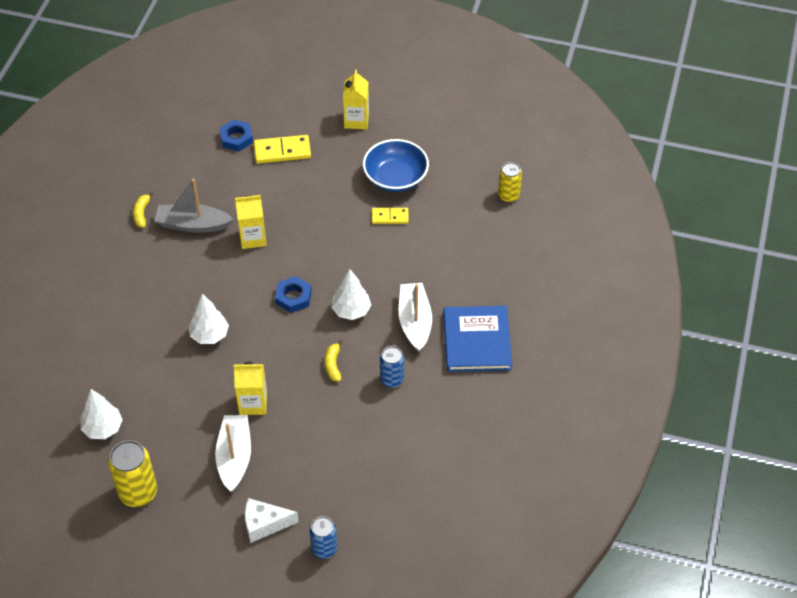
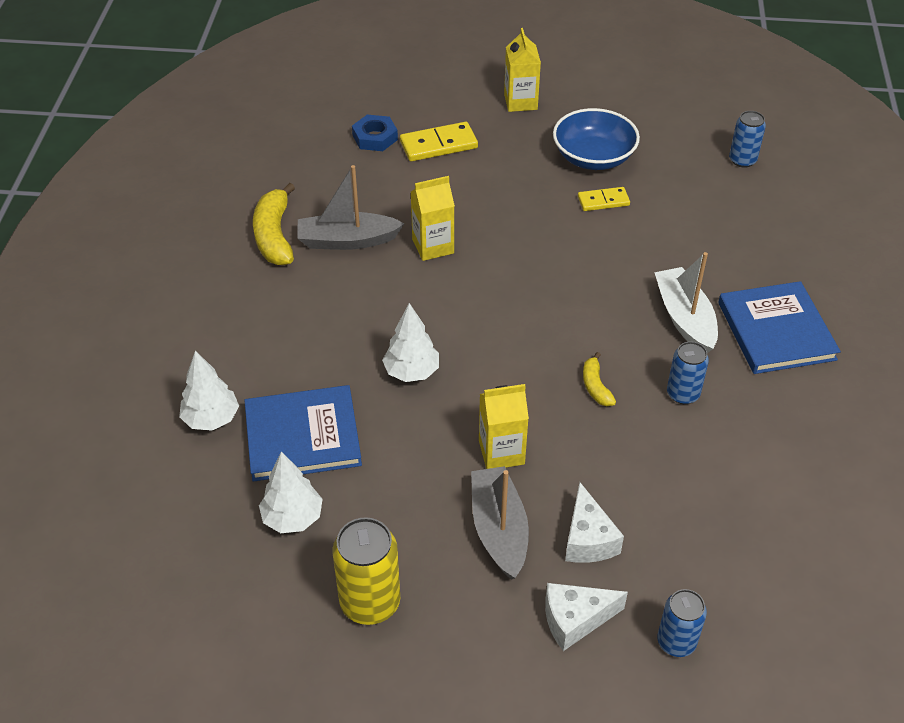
camera: 10 degrees left, 5 degrees down
(123, 372) = (302, 436): none -> blue book
(142, 213) = (274, 235): yellow banana -> yellow banana, size x1.86
(234, 457) = (499, 529): white boat -> grey boat
(290, 472) = (588, 539): none -> white cheese
(293, 297) = (511, 310): blue nut -> none
(351, 311) = (595, 316): white tree -> white tree (211, 419)
(508, 195) = (742, 160): yellow can -> blue can

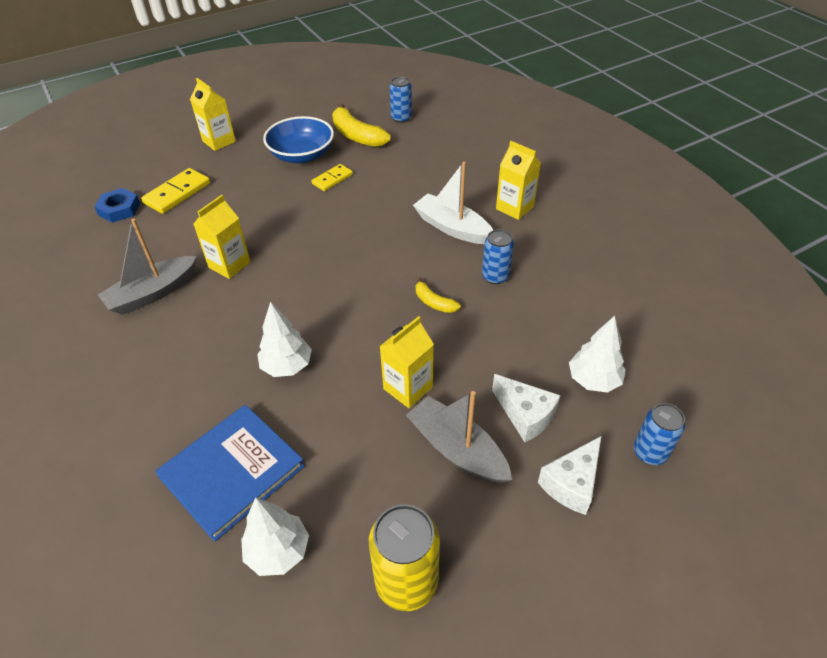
camera: 35 degrees left, 0 degrees up
(211, 419) = (131, 508): white tree -> white tree (593, 380)
(274, 235) = (82, 319): yellow banana -> yellow banana (357, 136)
(776, 331) = (514, 208): blue book -> yellow carton

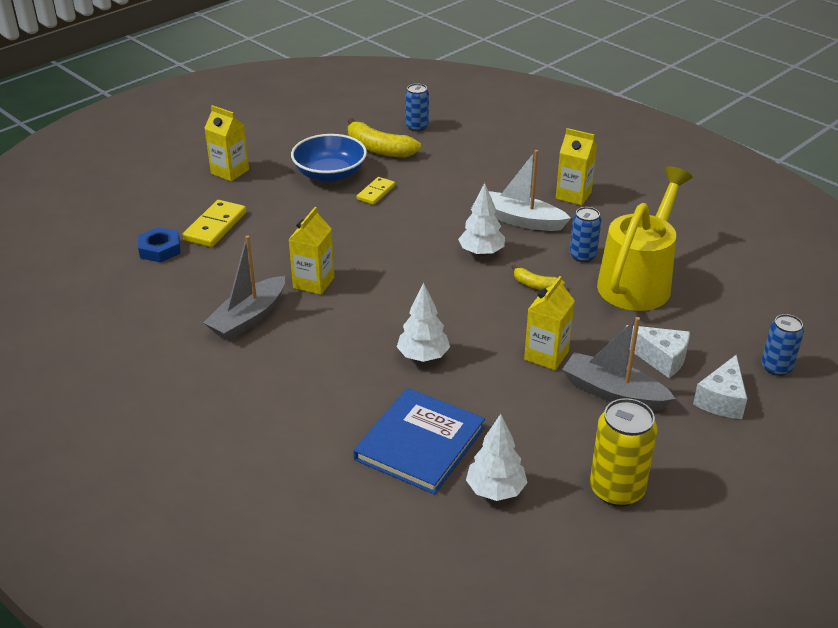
camera: 15 degrees left, 10 degrees down
(540, 315) = (638, 281): none -> yellow watering can
(593, 380) = (707, 323): white tree -> white tree (481, 253)

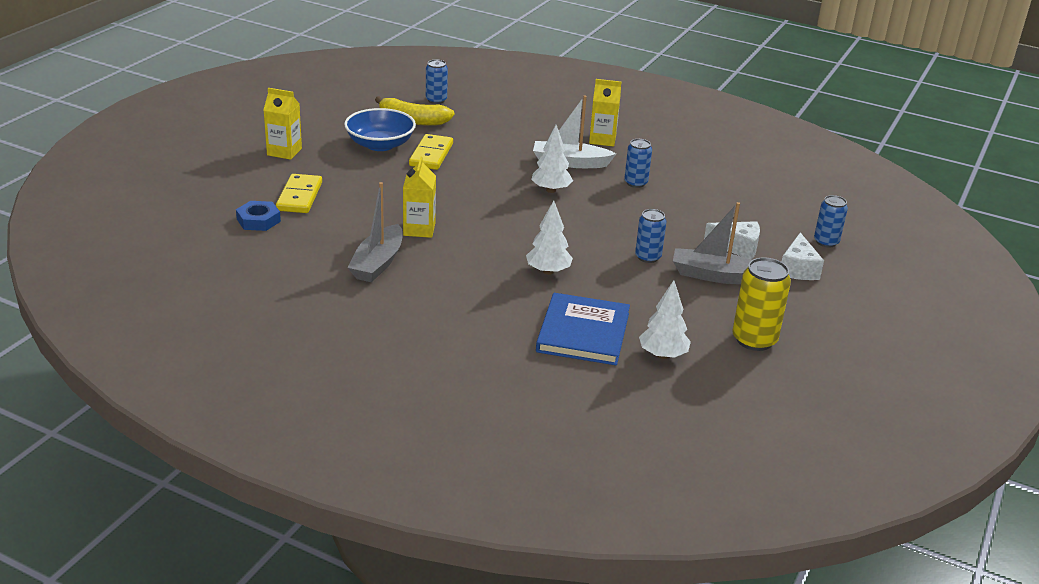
camera: 20 degrees left, 5 degrees down
(376, 192) = (431, 155): yellow domino -> yellow domino, size x1.56
(535, 285) = (609, 208): yellow banana -> none
(546, 355) = (648, 257): yellow carton -> blue can
(638, 281) = (690, 196): yellow watering can -> none

